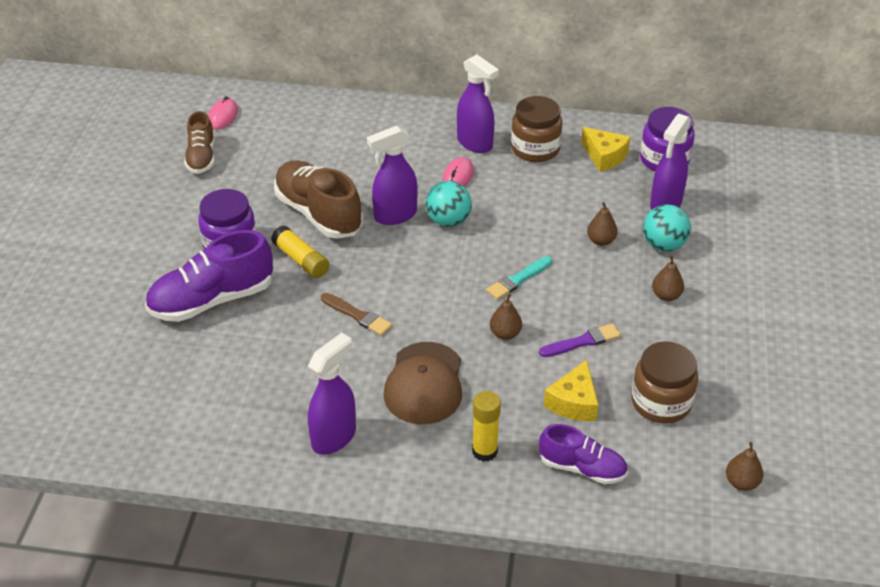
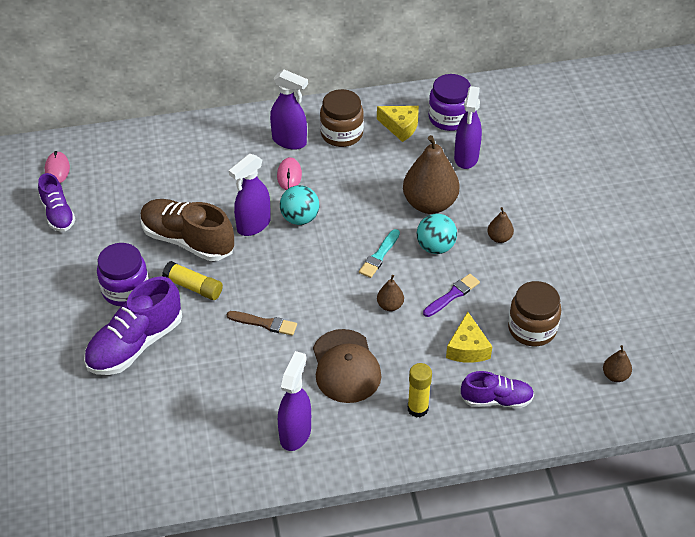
camera: 20 degrees left, 5 degrees up
(201, 157) = (58, 214): brown shoe -> purple shoe
(601, 241) = (429, 204): brown pear -> brown pear, size x2.21
(663, 245) = (479, 194): turquoise ball -> turquoise ball (435, 247)

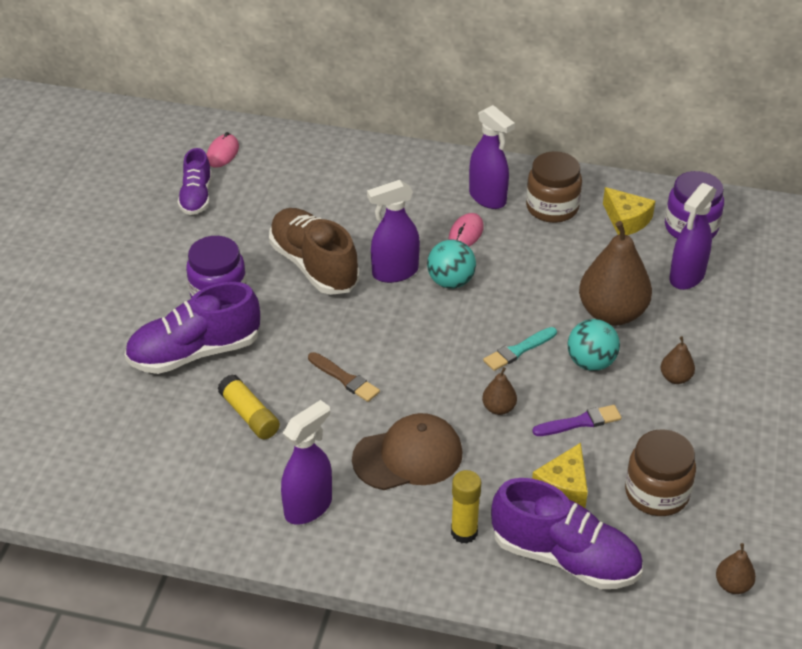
camera: 25 degrees right, 5 degrees down
(193, 287) = (291, 315): yellow glue stick -> yellow glue stick (249, 415)
(345, 366) = (408, 456): brown cap -> brown cap turned 120 degrees counterclockwise
(496, 400) = (565, 557): purple shoe -> purple shoe, size x1.65

